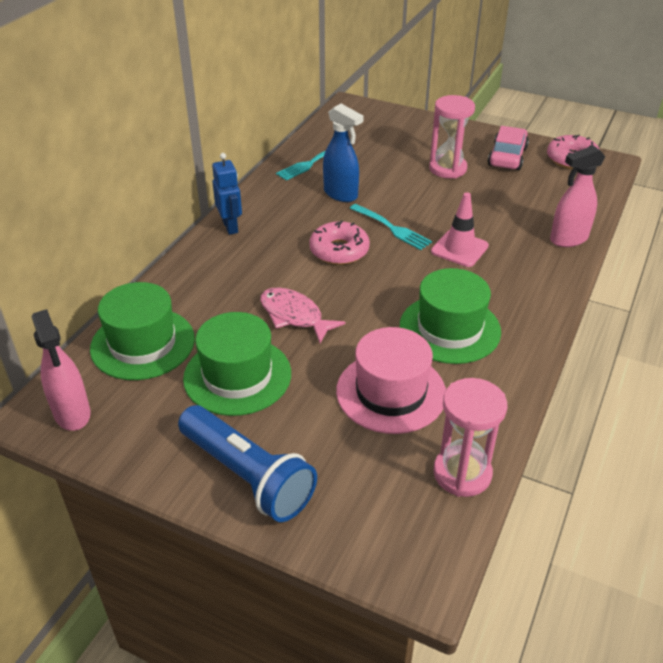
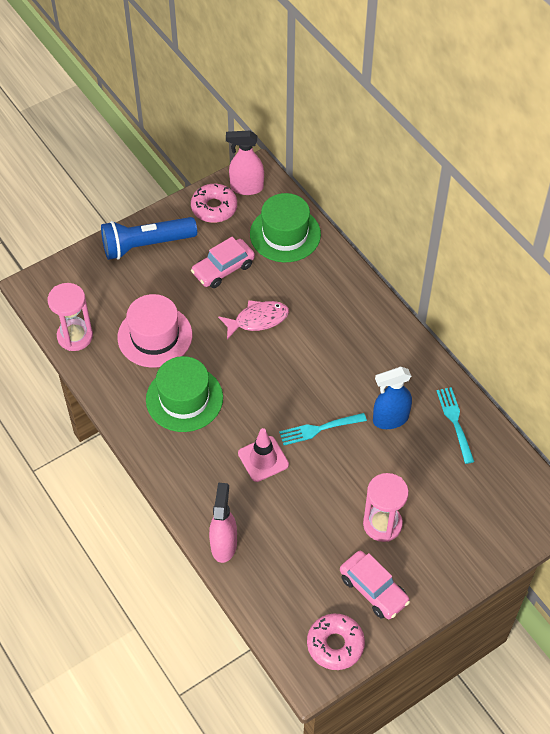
camera: 120 degrees right, 15 degrees up
(230, 227) = (388, 326): blue robot -> none
(237, 376) = (223, 269): green hat -> pink car
(339, 251) = (312, 379): pink donut -> pink donut (214, 208)

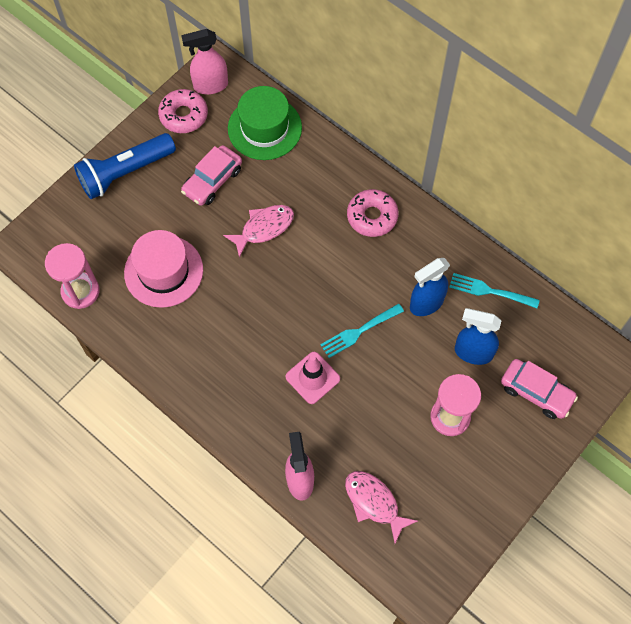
camera: 15 degrees left, 10 degrees up
(184, 398) = (214, 332): green hat -> none
(287, 581) = (374, 502): none -> pink fish
(335, 644) = (440, 556): pink donut -> pink donut (372, 216)
(373, 589) = (461, 488): pink car -> pink car (536, 392)
(421, 472) = (473, 352): none -> blue spray bottle
(455, 422) = (490, 291): turquoise fork -> turquoise fork turned 45 degrees counterclockwise

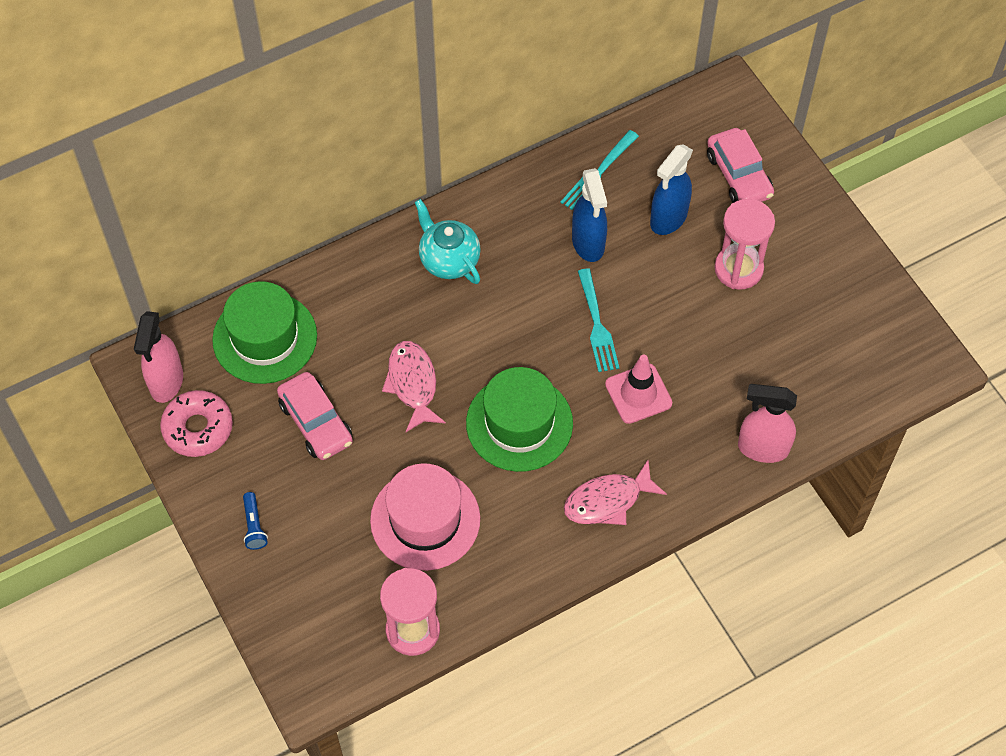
camera: 70 degrees left, 5 degrees down
(125, 172) = (254, 526): blue flashlight -> blue flashlight, size x0.40
(258, 306) = (519, 423): none -> green hat
(372, 216) = (448, 260): pink donut -> turquoise teapot
(374, 502) = (814, 380): pink fish -> pink fish (607, 501)
(536, 392) = (739, 175): pink car -> pink car turned 105 degrees clockwise

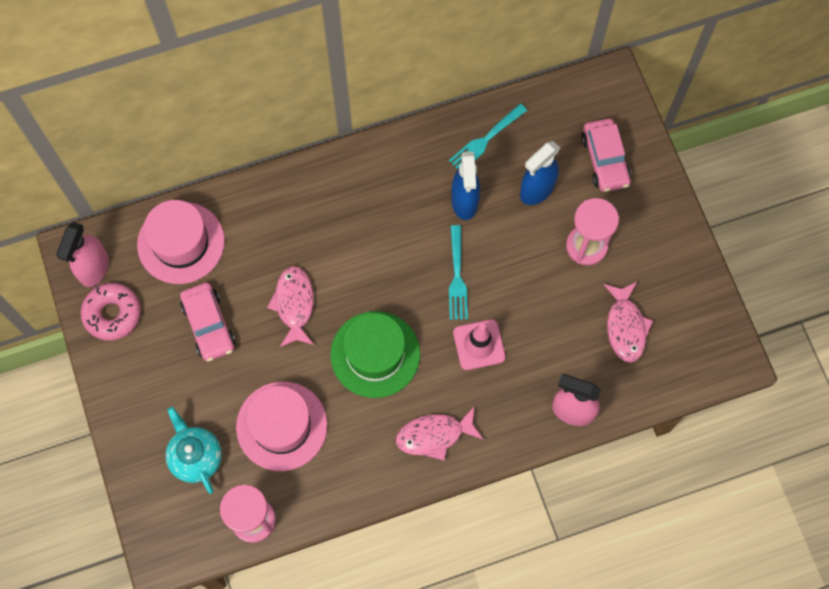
camera: 10 degrees right, 10 degrees up
(254, 526) = (142, 407): blue flashlight -> none
(265, 338) = (181, 243): green hat -> pink hat
(448, 260) = (345, 198): turquoise teapot -> turquoise teapot (196, 457)
(803, 348) = (625, 327): none -> pink fish

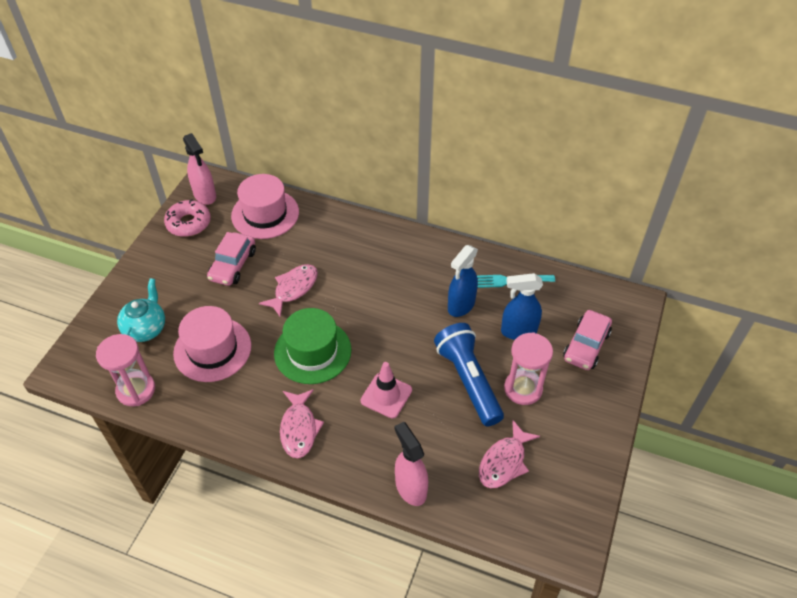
camera: 40 degrees right, 20 degrees down
(94, 269) = (205, 195): pink spray bottle -> pink spray bottle turned 90 degrees counterclockwise
(434, 435) = (299, 428): pink fish -> pink fish turned 120 degrees counterclockwise
(457, 276) = (412, 344): turquoise fork -> none
(535, 274) = (468, 381): none -> blue flashlight

